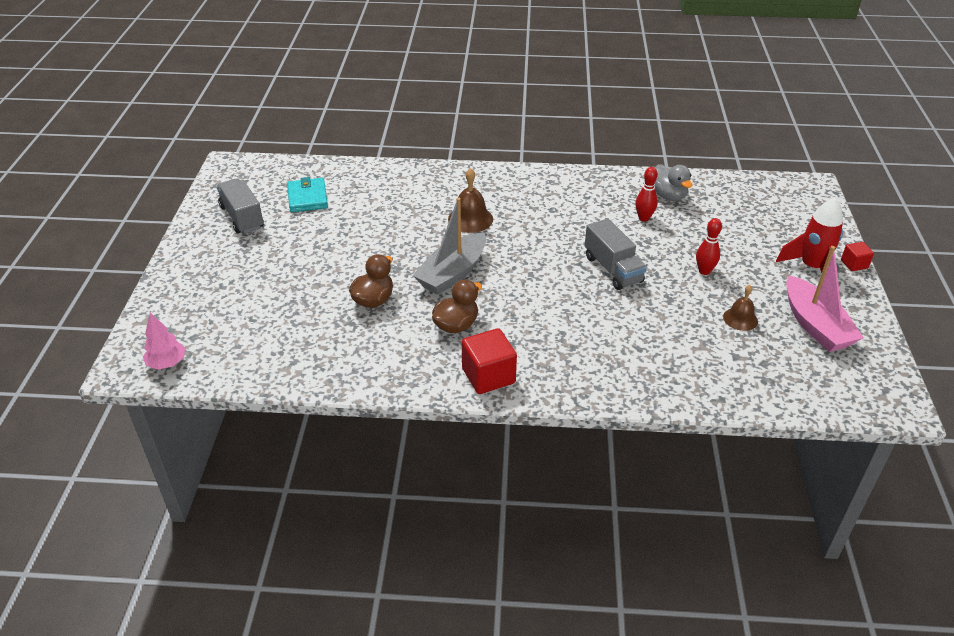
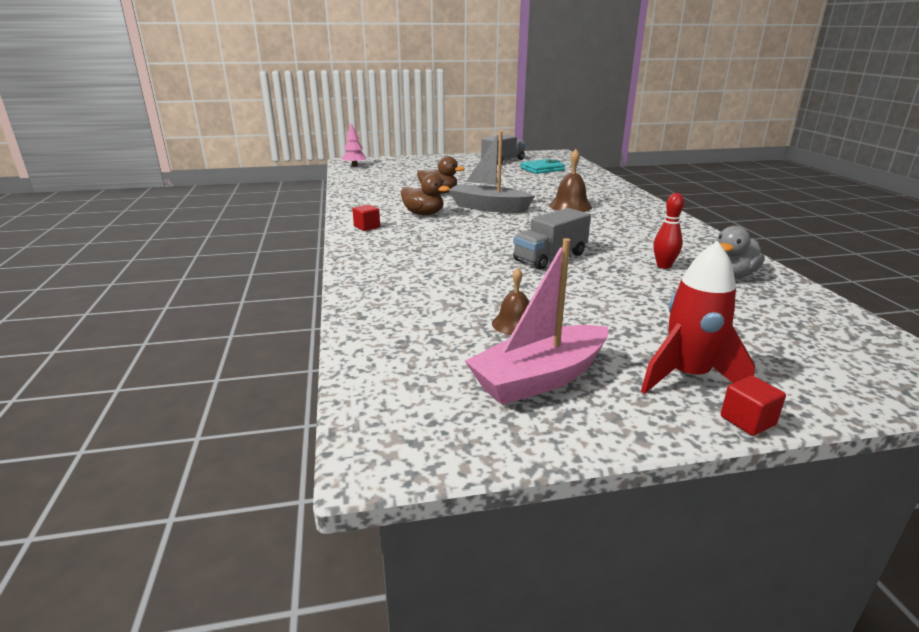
camera: 75 degrees right, 15 degrees down
(488, 376) = (367, 227): red cube -> red cube, size x0.55
(704, 271) = (594, 301): red bowling pin -> none

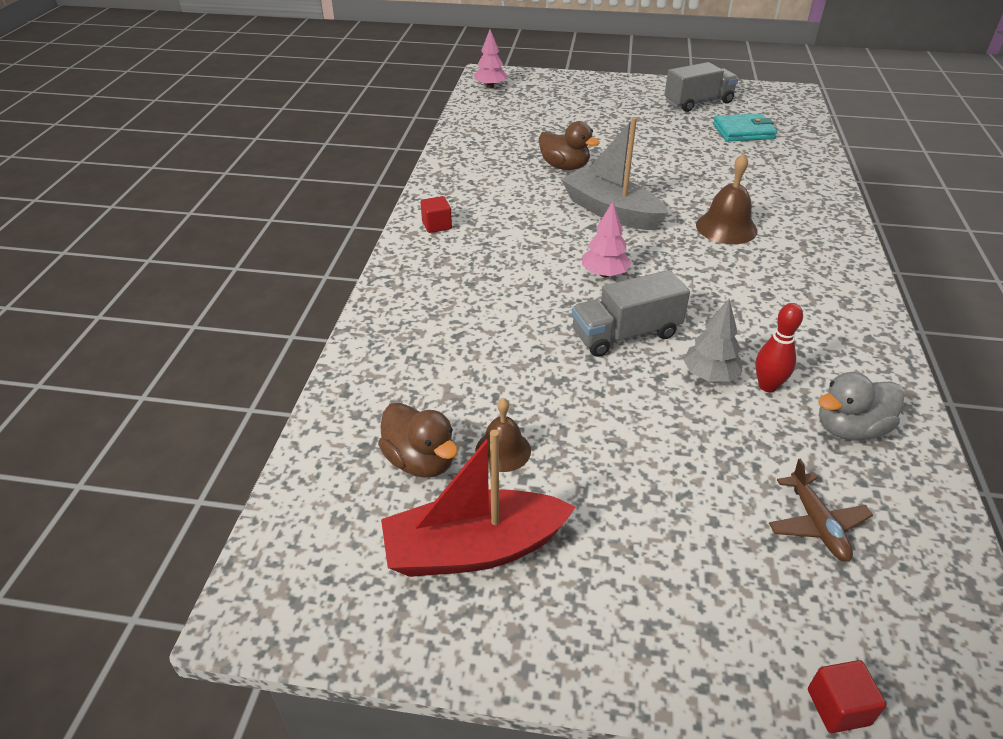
camera: 20 degrees right, 15 degrees up
(423, 214) = (519, 210): brown duck -> brown duck (420, 461)
(510, 234) = (604, 274): none -> pink tree
(539, 378) = (474, 549): pink boat -> red boat
(623, 267) = (709, 375): none -> grey tree
(687, 377) = (644, 598): red rocket -> none
(747, 421) = (663, 690): red cube -> red cube (838, 707)
(757, 319) = (817, 524): none -> brown plane

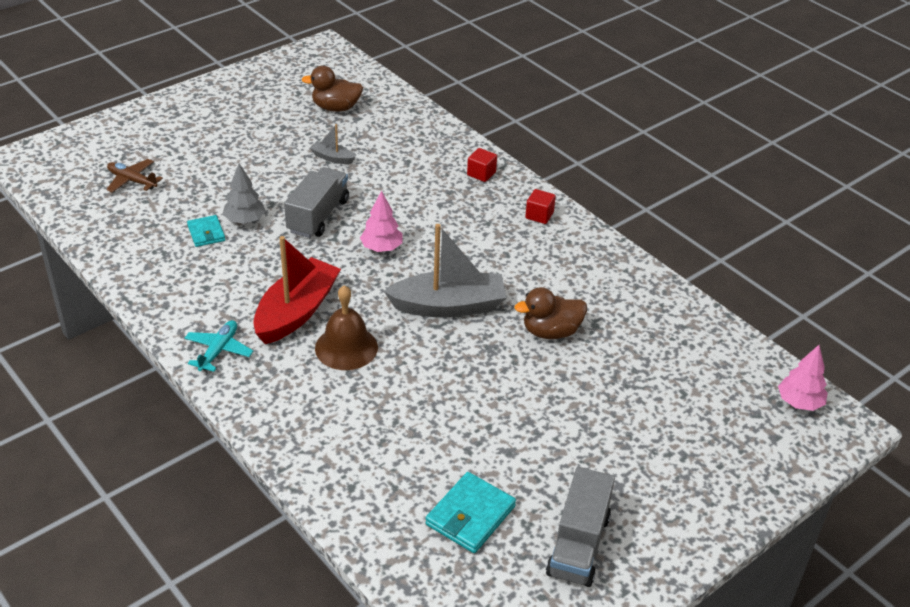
camera: 130 degrees right, 0 degrees up
(474, 549) = (271, 97): red boat -> red boat (296, 312)
(503, 450) = (306, 130): brown bell -> none
(525, 389) = (332, 158): none -> grey boat
(767, 386) = (206, 233): red bowling pin -> turquoise wallet
(838, 707) = (87, 129): red cube -> red cube (481, 174)
(840, 276) = (218, 350): none -> turquoise plane
(849, 428) = (142, 235): grey duck -> none

